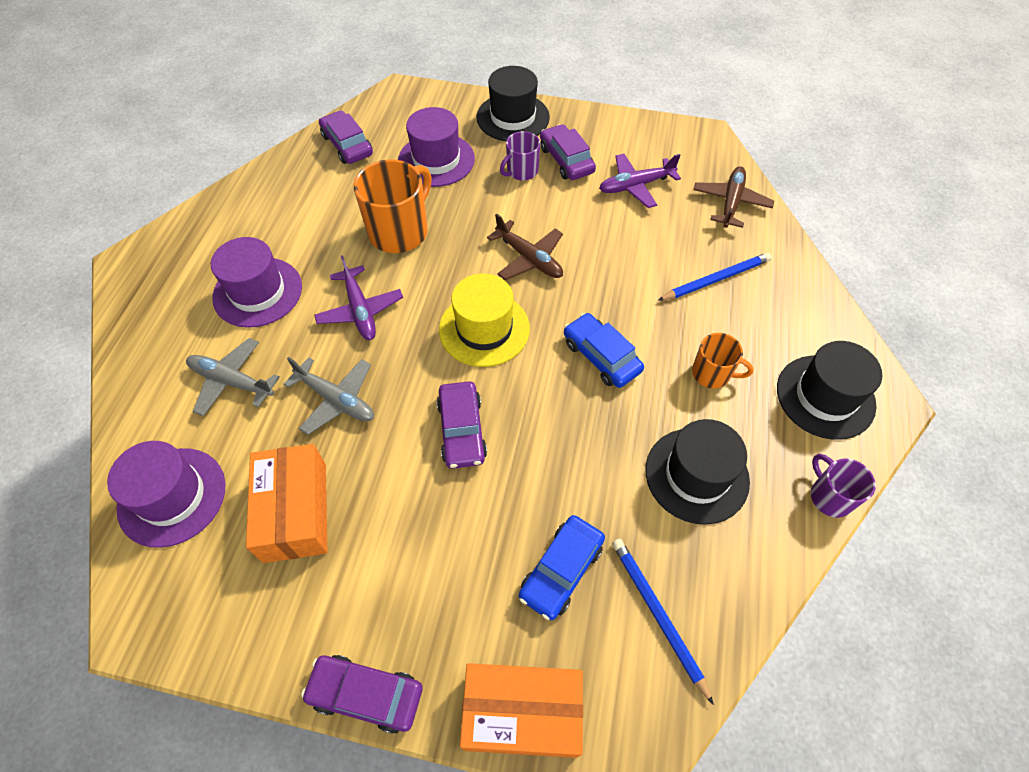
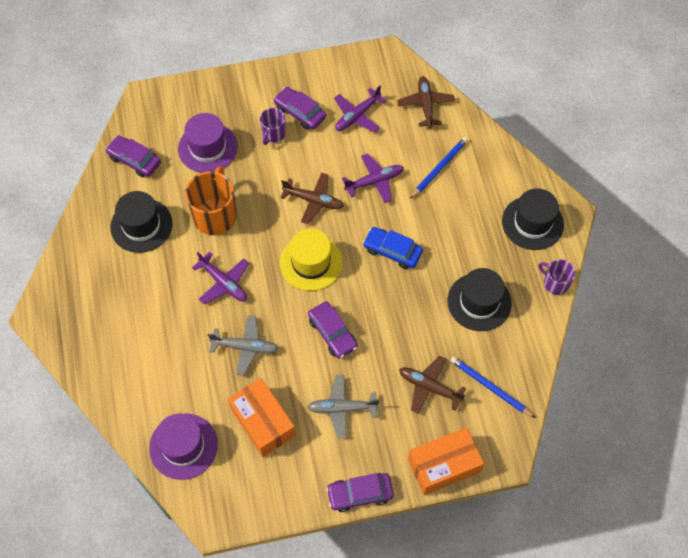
camera: 25 degrees left, 5 degrees up
(232, 381) = (171, 364): grey plane -> grey plane (342, 408)
(258, 292) = (146, 298): purple hat -> none
(513, 117) = (243, 90): black hat -> black hat (141, 225)
(561, 570) = (429, 387): blue car -> brown plane
(620, 264) = (374, 181): none -> purple plane
(712, 373) = (462, 235): orange mug -> none

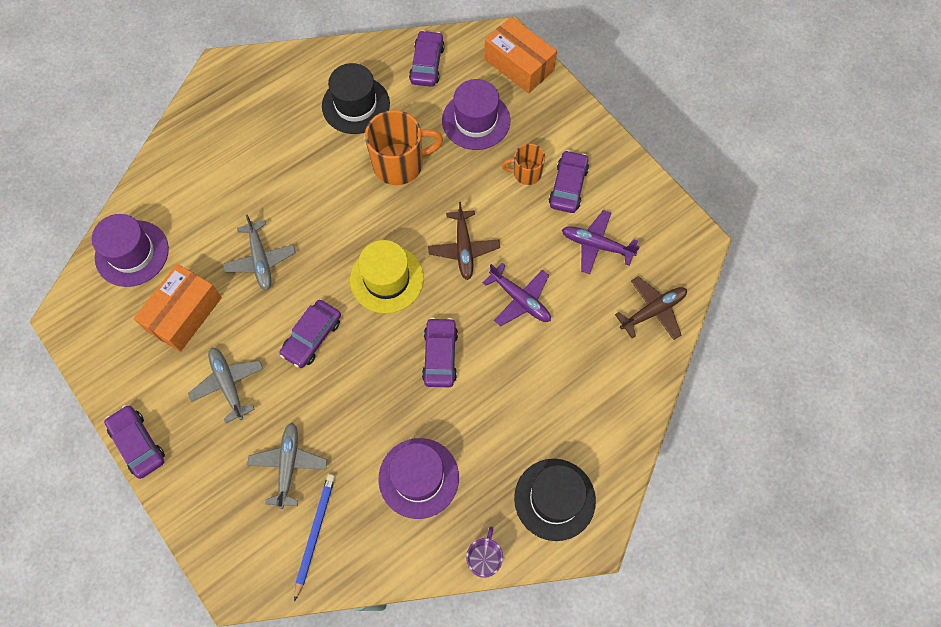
camera: 65 degrees right, 5 degrees up
(223, 283) = (325, 207): purple plane -> none
(273, 134) = (526, 173): purple mug -> orange mug
(392, 251) = (440, 356): blue car -> purple car
(429, 387) = (288, 465): brown plane -> grey plane
(439, 168) = (574, 361): blue pencil -> none
(444, 465) = (200, 519): orange box -> orange box (519, 64)
(479, 302) = (418, 478): black hat -> purple hat

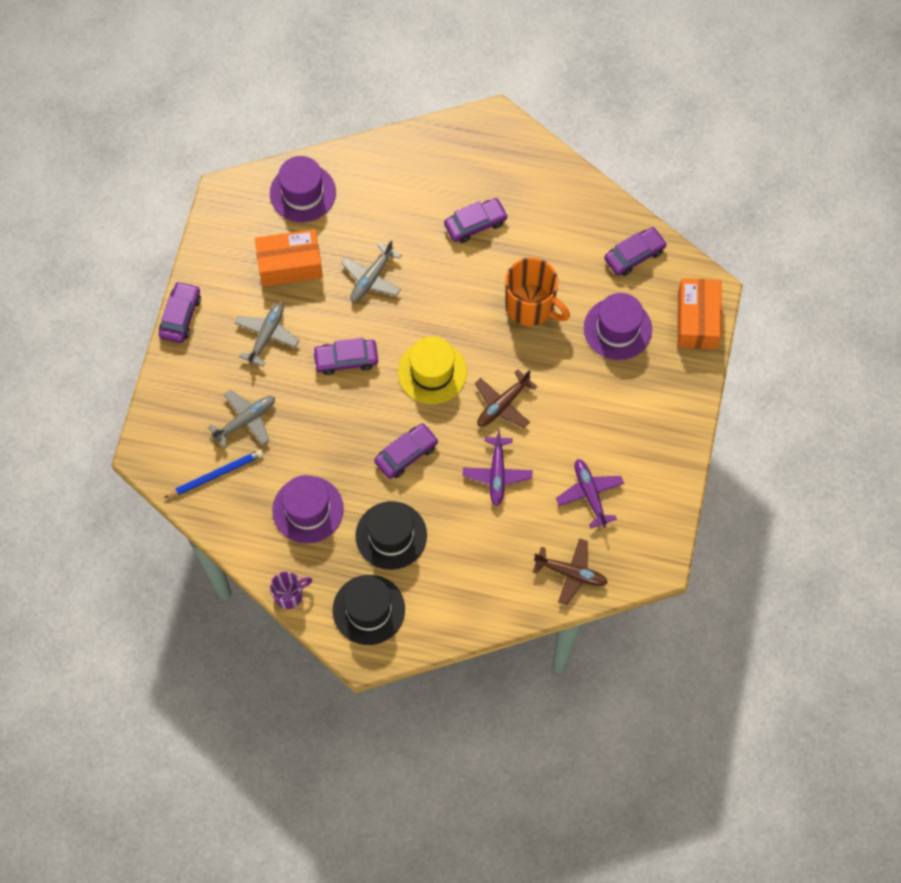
camera: 50 degrees right, 0 degrees up
(356, 105) = (551, 235): black hat -> black hat (391, 535)
(526, 173) = (605, 399): orange mug -> none
(568, 186) = (621, 437): purple car -> purple car (475, 224)

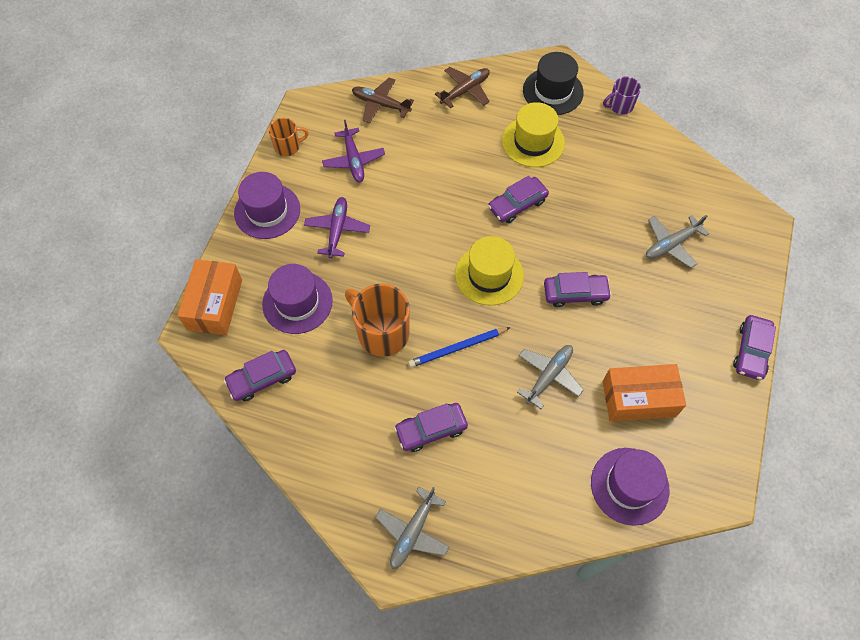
camera: 175 degrees left, 5 degrees down
(216, 474) = (694, 200): blue pencil -> blue pencil (457, 348)
(267, 335) = (658, 323): grey plane -> grey plane (413, 532)
(308, 509) = (607, 166): purple hat -> purple hat (267, 211)
(391, 535) = (533, 142): black hat -> yellow hat
(497, 474) = (435, 182): purple plane -> purple plane (337, 230)
(502, 404) = (423, 240): brown plane -> brown plane (465, 90)
(666, 506) = (288, 146): none -> orange mug

